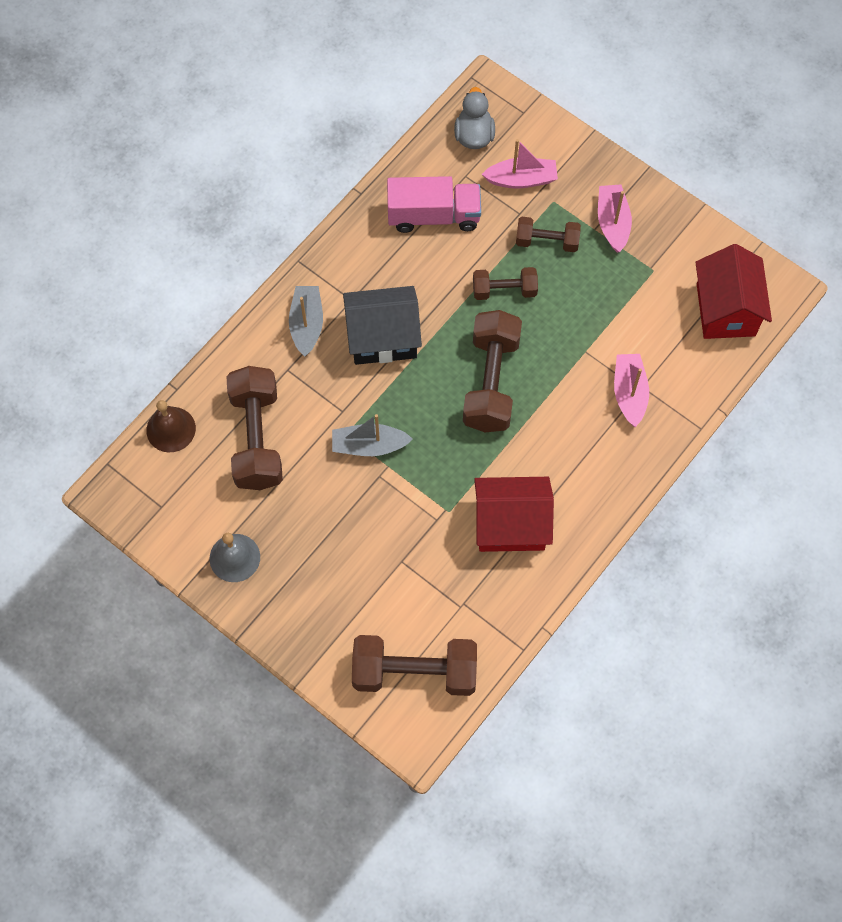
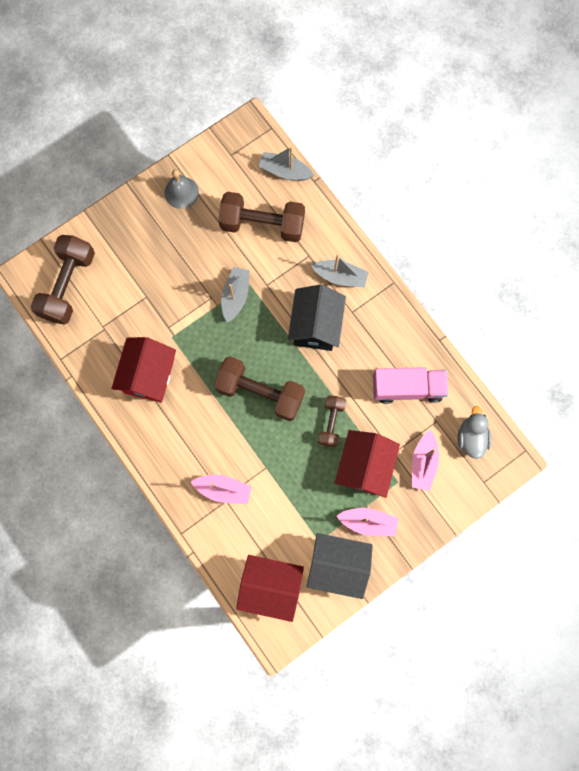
camera: 105 degrees right, 10 degrees up
(171, 429) = (285, 171): brown bell -> grey boat
(433, 215) = (407, 388): pink truck -> pink truck turned 105 degrees counterclockwise
(474, 135) = (471, 437): grey duck -> grey duck turned 105 degrees counterclockwise
(547, 241) = (364, 466): brown dumbbell -> red house
(674, 244) = (337, 565): none -> black house

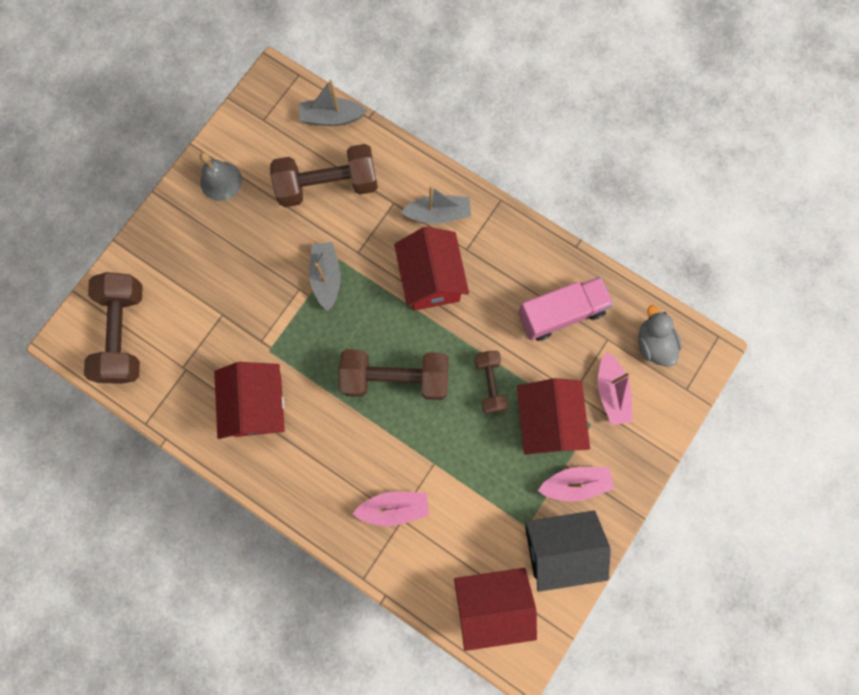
camera: 20 degrees left, 0 degrees up
(316, 326) = (431, 279): black house -> red house

